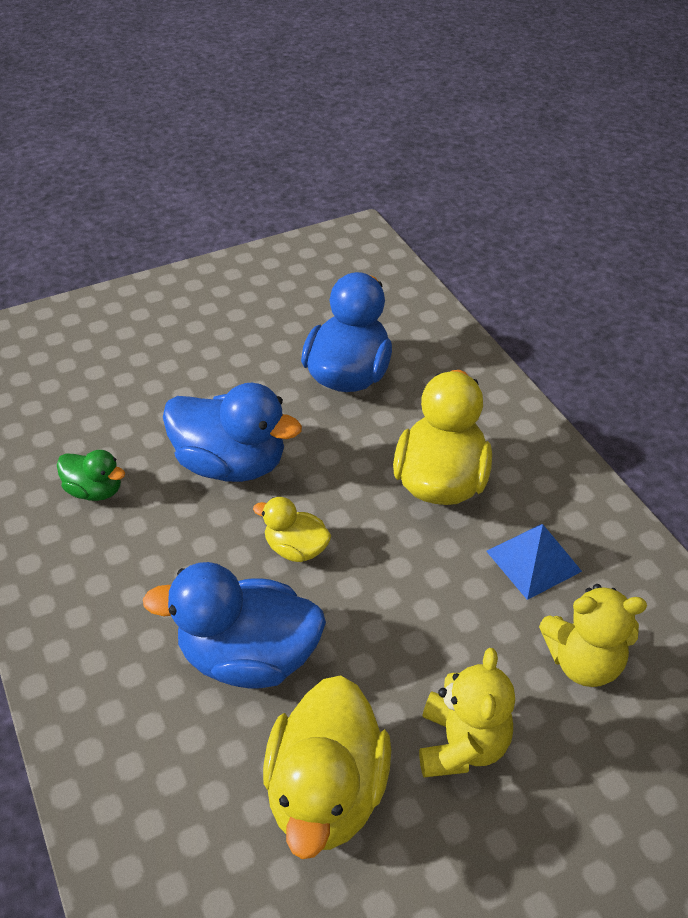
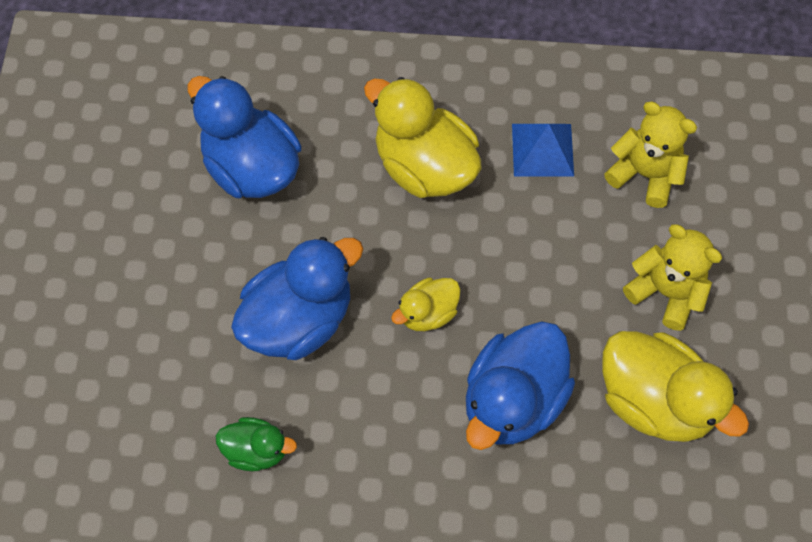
camera: 60 degrees left, 20 degrees up
(95, 490) = (257, 450): green duck -> green duck turned 45 degrees clockwise
(583, 661) = (644, 174): yellow teddy bear -> yellow teddy bear turned 90 degrees counterclockwise

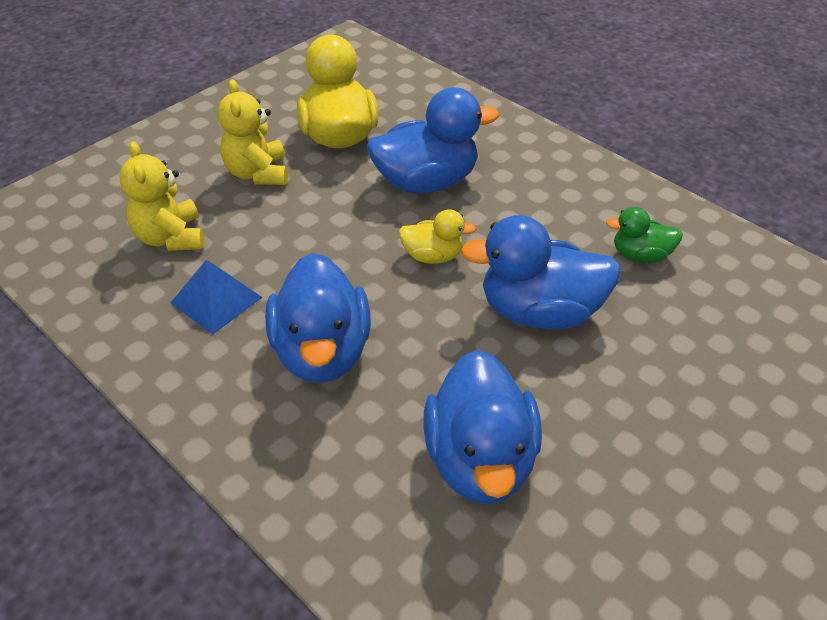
camera: 140 degrees left, 20 degrees down
(257, 450) = (640, 255): green duck -> green duck turned 45 degrees counterclockwise
(424, 166) = (322, 352): yellow duck -> blue duck

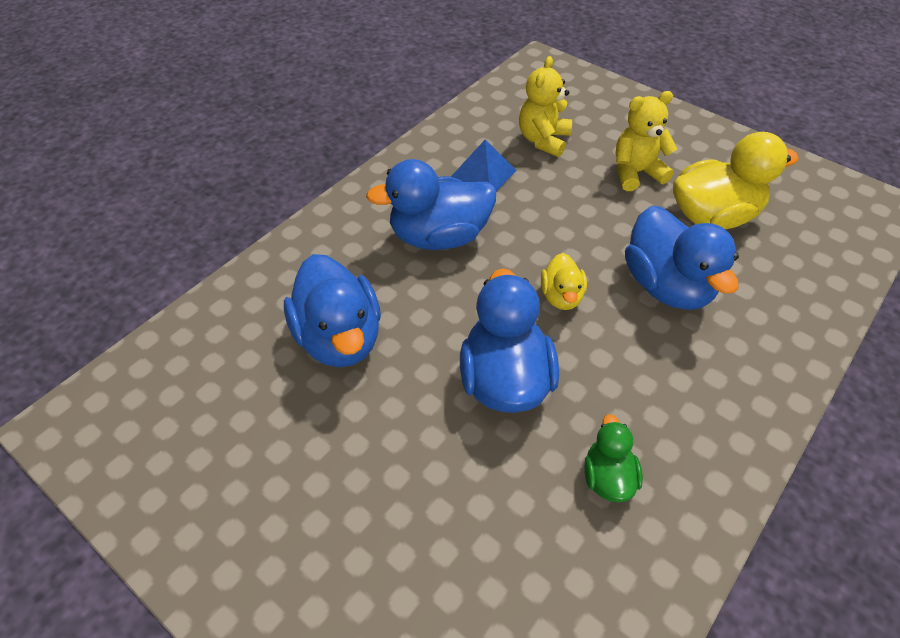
camera: 85 degrees right, 5 degrees up
(171, 237) = (543, 140): yellow teddy bear -> yellow teddy bear turned 45 degrees counterclockwise
(480, 459) = (339, 338): blue duck -> blue duck turned 105 degrees counterclockwise

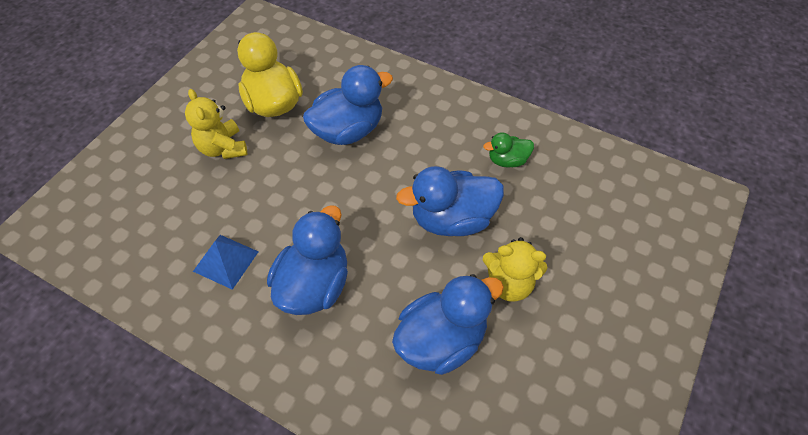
camera: 100 degrees left, 5 degrees up
(439, 236) = (314, 285): blue duck -> blue duck turned 135 degrees counterclockwise
(543, 140) = (175, 217): yellow teddy bear -> yellow teddy bear (509, 284)
(561, 296) = (369, 191): yellow duck -> none

